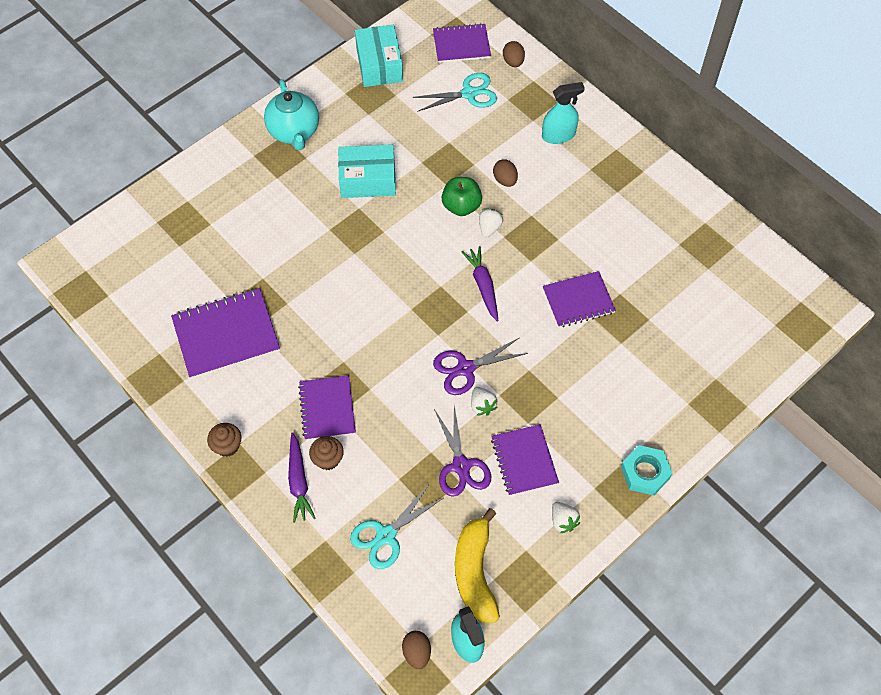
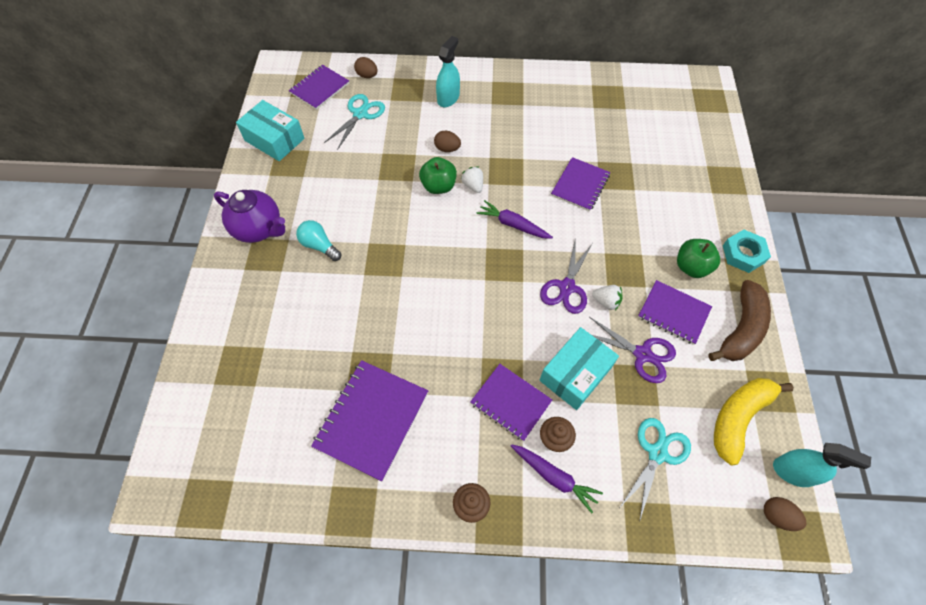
camera: 45 degrees left, 0 degrees up
(294, 132) = (259, 229): turquoise teapot -> purple teapot
(322, 180) = (319, 246): none -> turquoise light bulb
(368, 180) = (353, 219): turquoise box -> turquoise box (575, 374)
(386, 535) = (657, 453): turquoise scissors -> turquoise scissors turned 150 degrees counterclockwise
(475, 572) = (738, 418): yellow banana -> yellow banana turned 90 degrees clockwise
(563, 521) = (741, 329): white strawberry -> brown banana
(586, 442) = (691, 267): none -> green apple

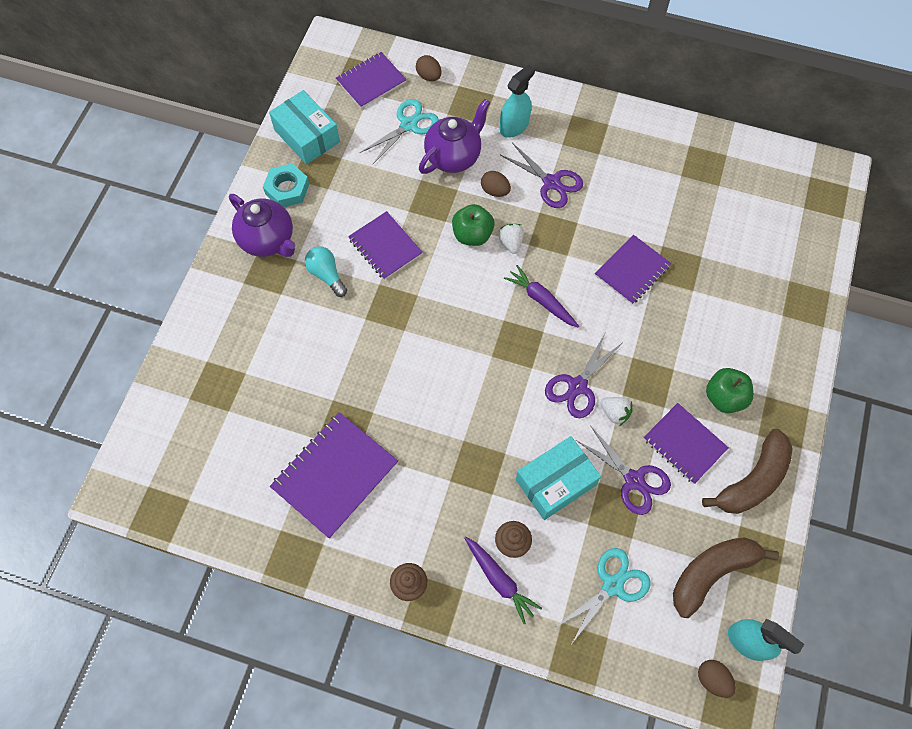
camera: 15 degrees right, 5 degrees up
(405, 130) = (454, 157): none -> purple teapot
(492, 133) = (551, 183): none -> purple scissors
(510, 402) = (479, 494): purple notebook -> purple notebook (385, 247)
(738, 418) = (711, 573): yellow banana -> brown banana
(743, 254) = (789, 397): turquoise nut -> turquoise nut (287, 189)

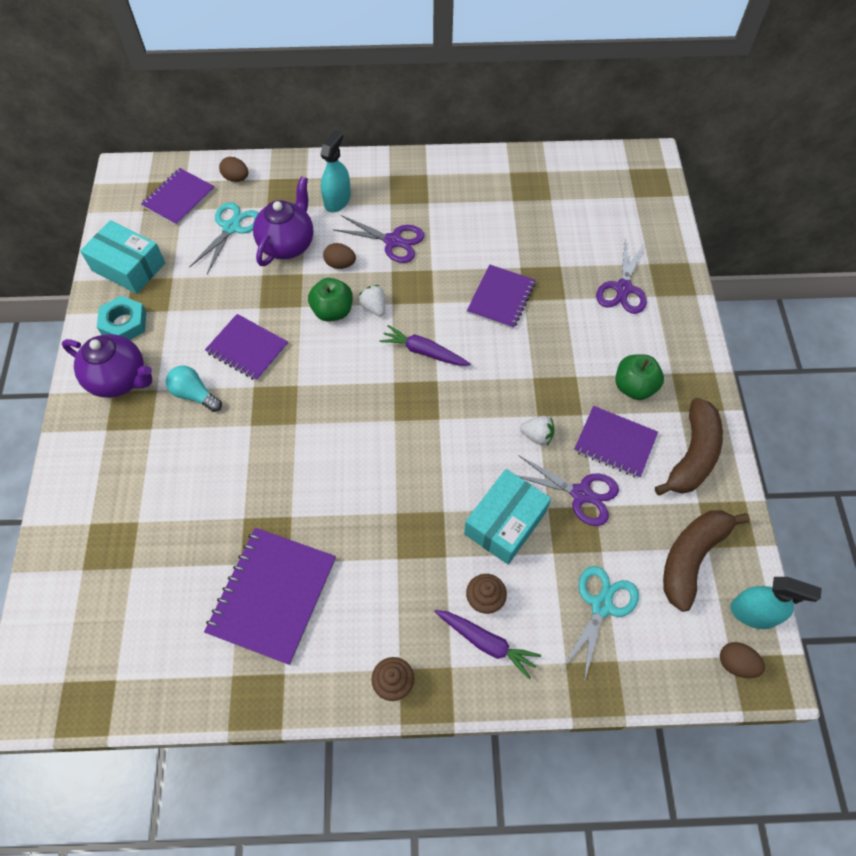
camera: 20 degrees left, 5 degrees down
(577, 386) = (491, 422): purple scissors -> purple scissors (623, 289)

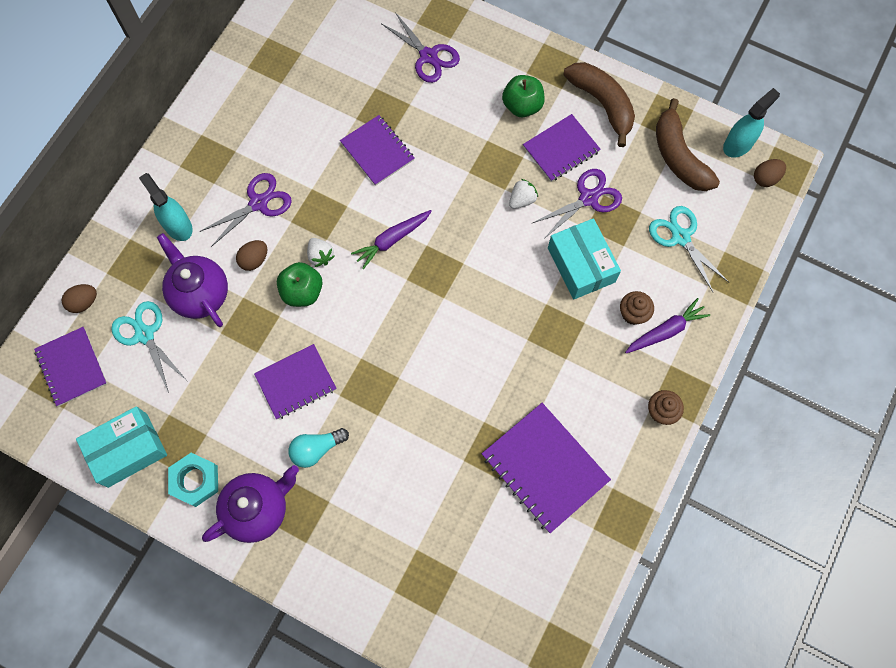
camera: 60 degrees left, 10 degrees up
(374, 307) = (320, 256): white strawberry -> white strawberry turned 120 degrees counterclockwise

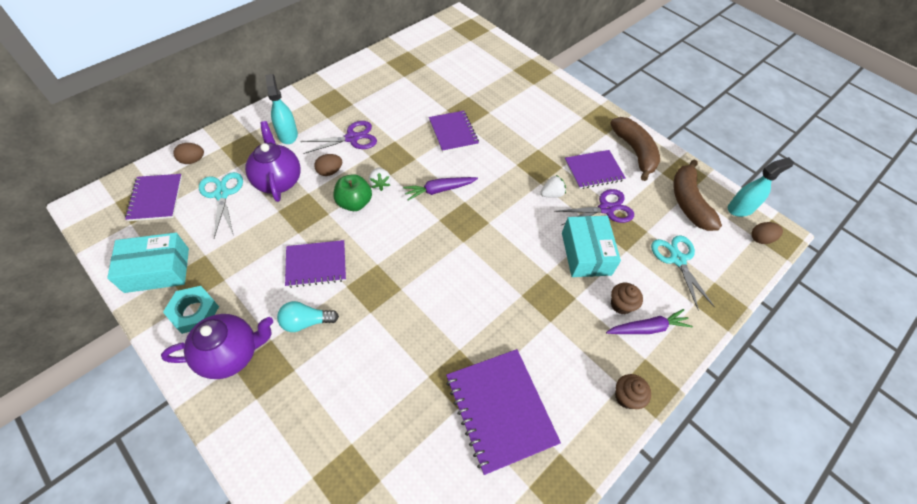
camera: 15 degrees right, 15 degrees down
(428, 56) = (514, 89): purple scissors -> none
(522, 106) = (572, 136): green apple -> none

